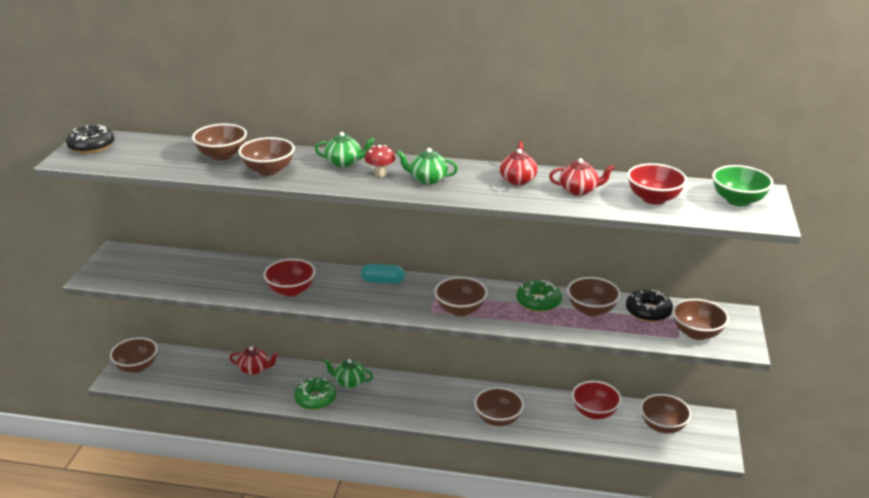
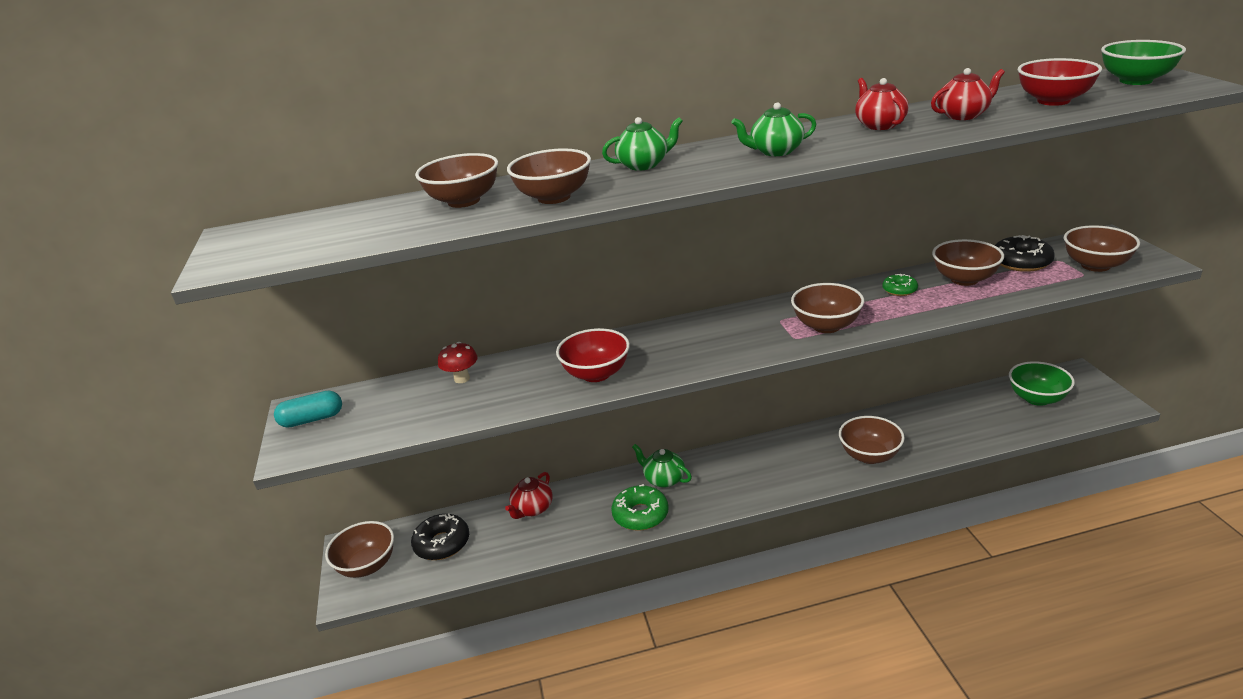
camera: 20 degrees left, 0 degrees up
(91, 146) = (244, 242): black donut -> black donut (442, 543)
(254, 369) = (532, 509): red teapot -> red teapot turned 135 degrees clockwise
(349, 382) = (663, 479): green teapot -> green teapot turned 45 degrees clockwise
(380, 173) = (708, 162): red mushroom -> red mushroom (462, 378)
(383, 281) = (699, 326): turquoise capsule -> turquoise capsule (312, 419)
(538, 302) = (899, 290): green donut -> green donut, size x0.58
(594, 412) = (958, 410): red bowl -> none
(662, 426) = (1037, 398): brown bowl -> green bowl

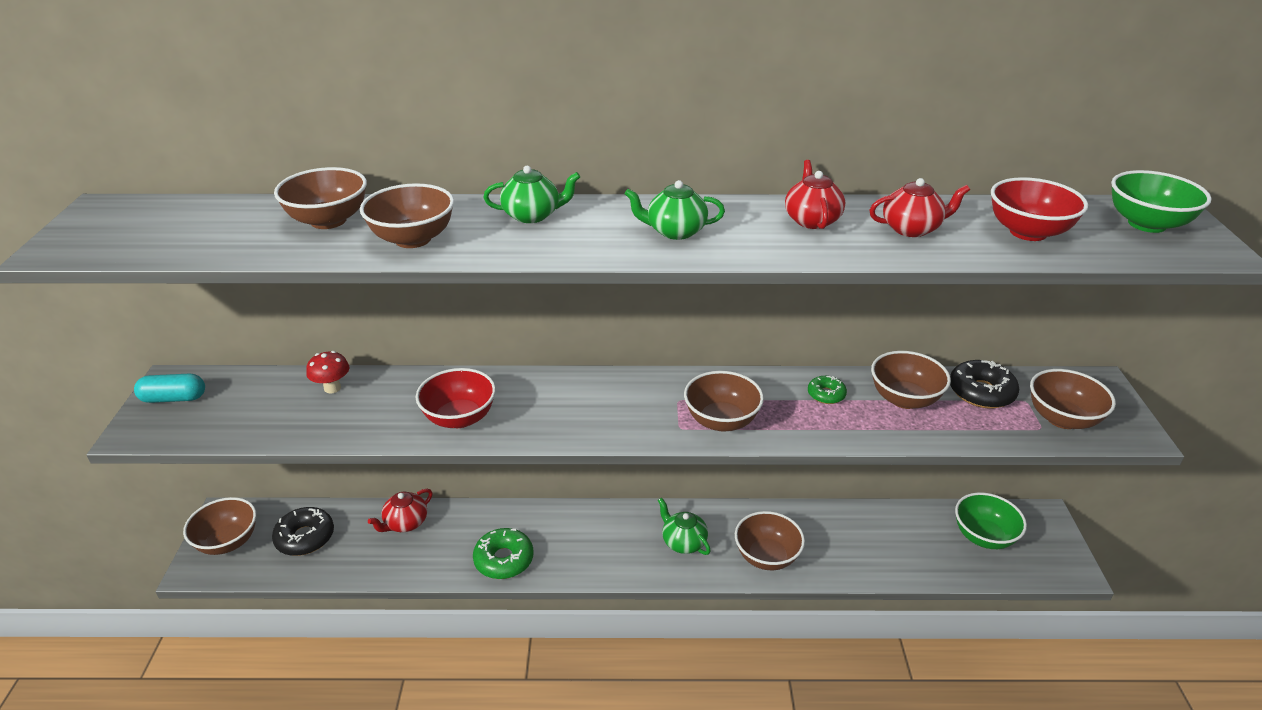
camera: 10 degrees right, 5 degrees up
(663, 479) = (546, 525): green teapot -> green teapot (683, 542)

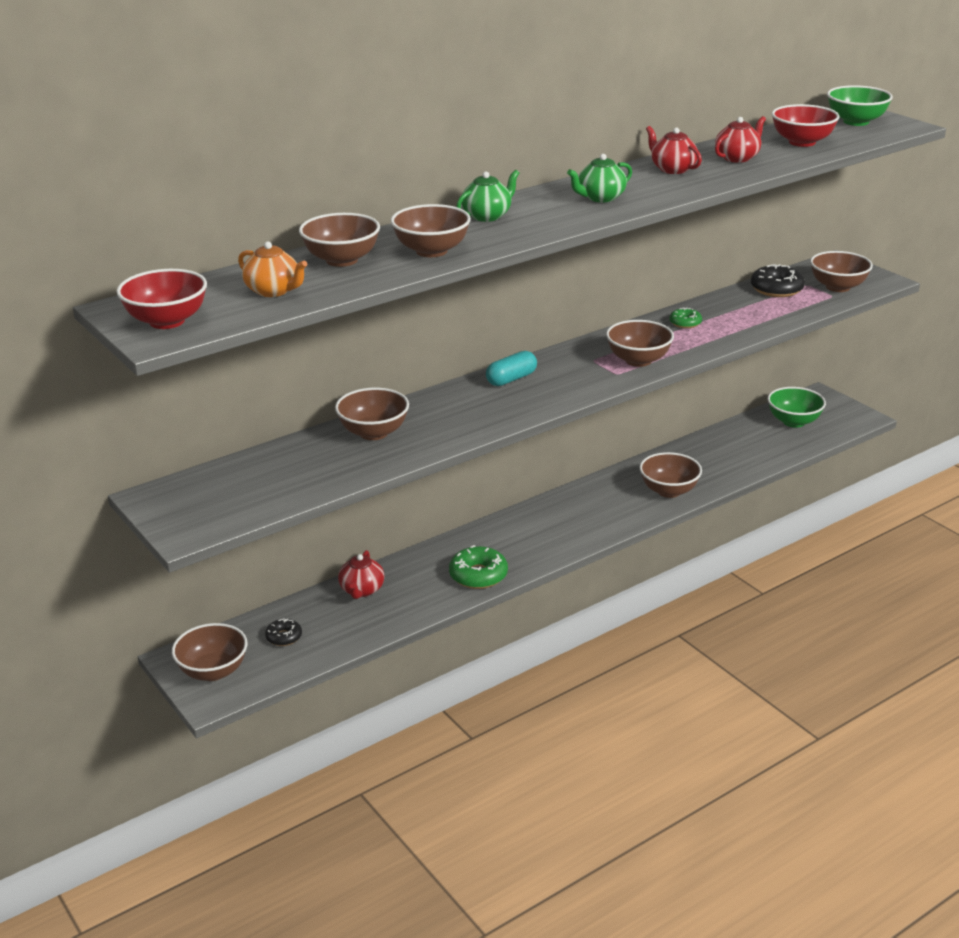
camera: 35 degrees left, 5 degrees down
(174, 398) = (178, 504): turquoise capsule -> turquoise capsule (511, 379)
(220, 234) = (273, 291): none -> orange teapot
(305, 537) = (284, 637): black donut -> black donut, size x0.58
(332, 388) = (312, 447): red mushroom -> none
(459, 418) = (450, 426): red bowl -> red bowl (167, 321)
(683, 542) = (600, 507): green teapot -> none
(904, 399) = (736, 308): brown bowl -> brown bowl (373, 433)

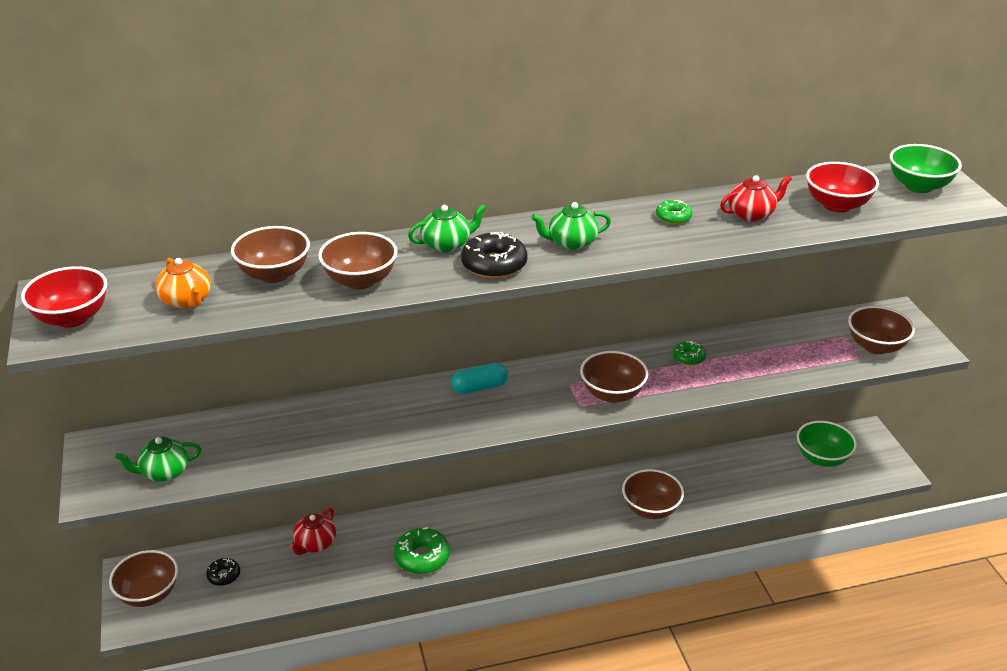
camera: 20 degrees right, 5 degrees up
(247, 501) = (164, 472): none -> green teapot
(373, 433) = (318, 421): brown bowl -> none
(672, 169) = (673, 217): red teapot -> green donut
(776, 289) = (809, 335): black donut -> black donut (494, 264)

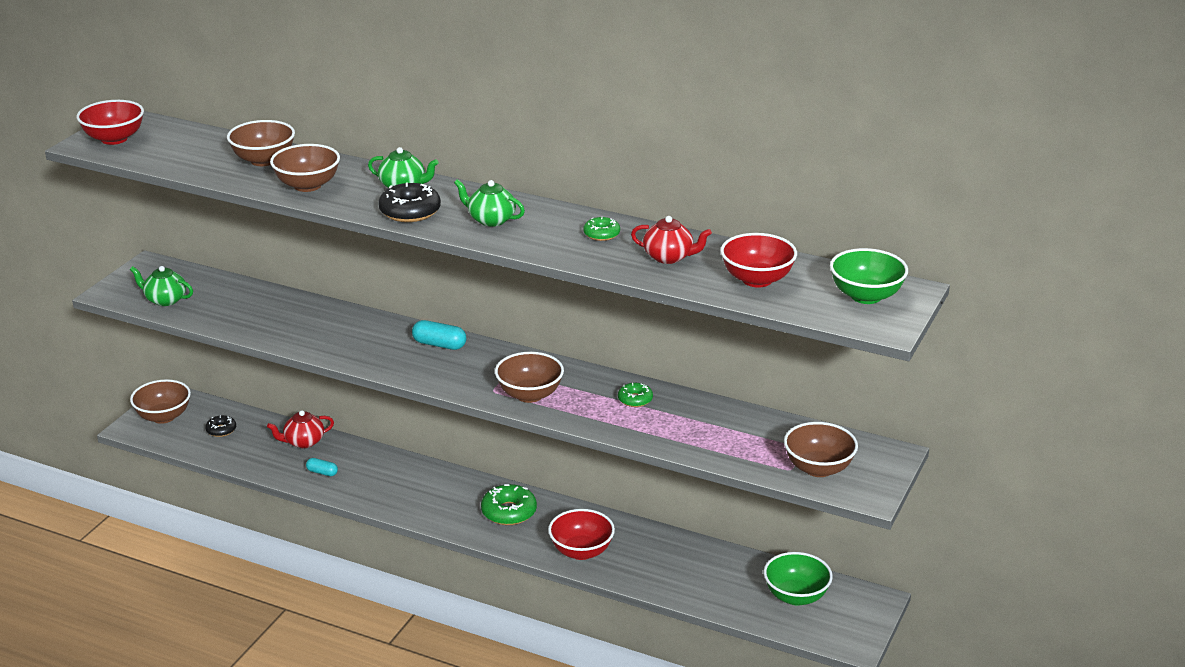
camera: 40 degrees right, 5 degrees down
(186, 300) = (189, 155): orange teapot -> none
(368, 562) = (322, 472): none -> turquoise capsule
(422, 557) = (362, 489): green donut -> green donut (509, 512)
(651, 509) = (581, 551): brown bowl -> red bowl

